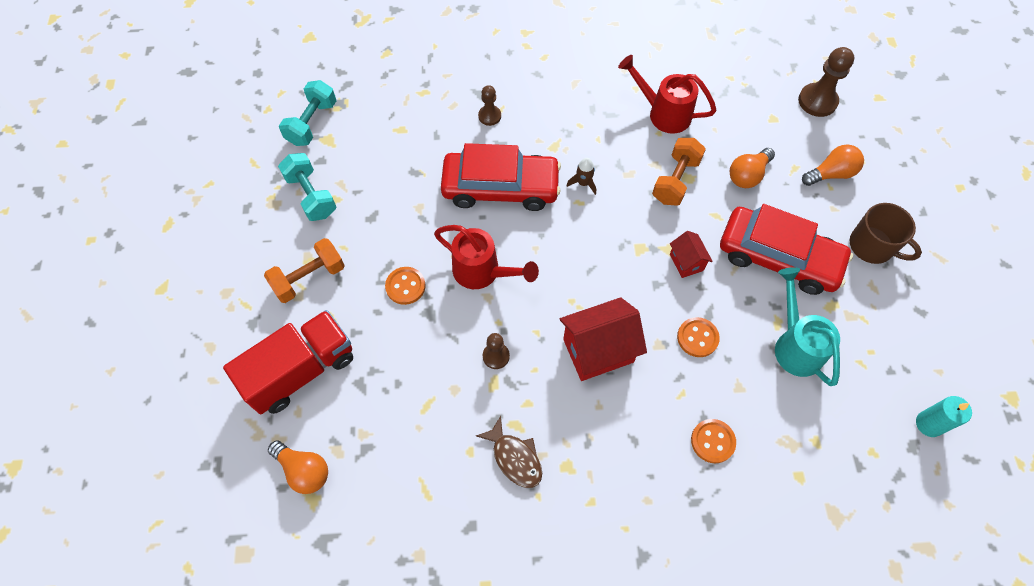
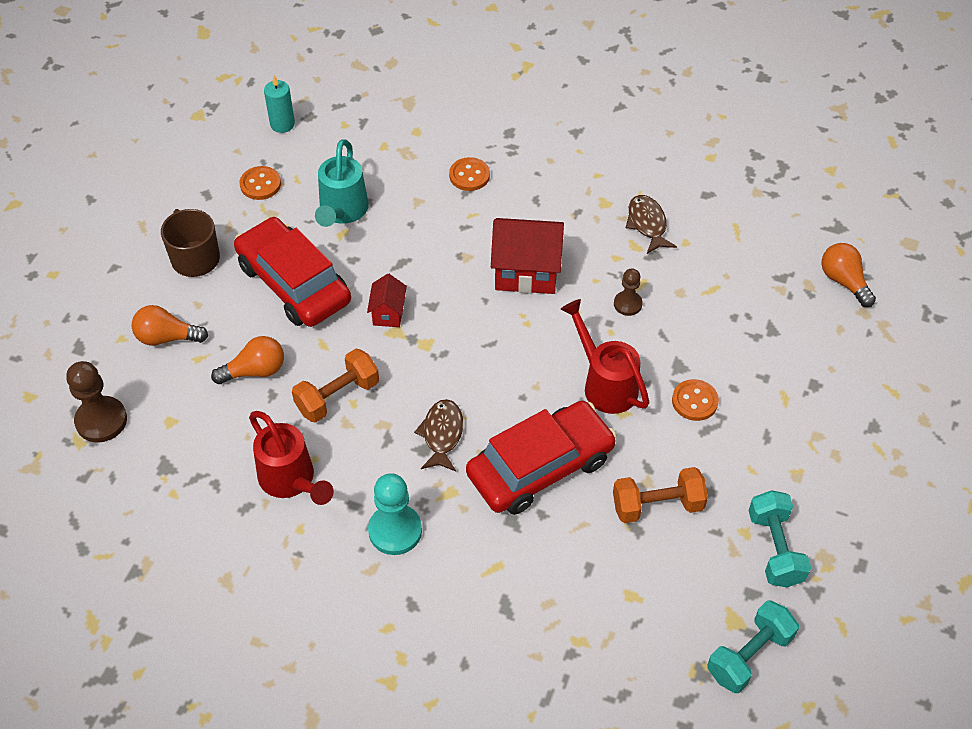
camera: 155 degrees left, 10 degrees down
(301, 371) = (829, 362): red truck -> none
(309, 278) = (800, 450): orange dumbbell -> orange dumbbell (657, 505)
(489, 116) = (507, 567): brown pawn -> none
(500, 188) = (540, 467): red car -> red car turned 120 degrees clockwise
(574, 109) = (395, 531): none -> turquoise pawn
(583, 183) = (442, 434): brown rocket -> brown fish
(697, 338) = (426, 249): orange button -> orange button (260, 184)

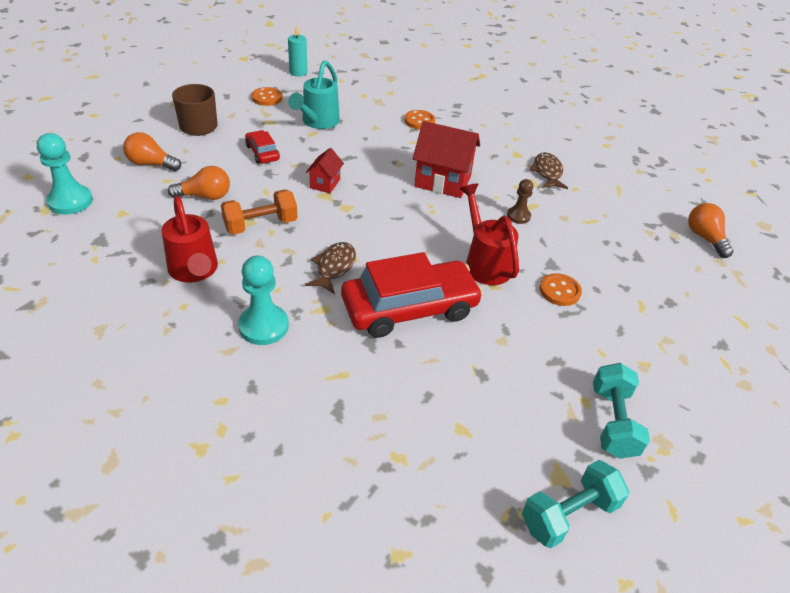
camera: 10 degrees right, 10 degrees down
(101, 421) = (70, 201): brown pawn -> turquoise pawn
(294, 283) = (262, 153): red car -> red car, size x0.47
(657, 505) = (506, 361): orange dumbbell -> none

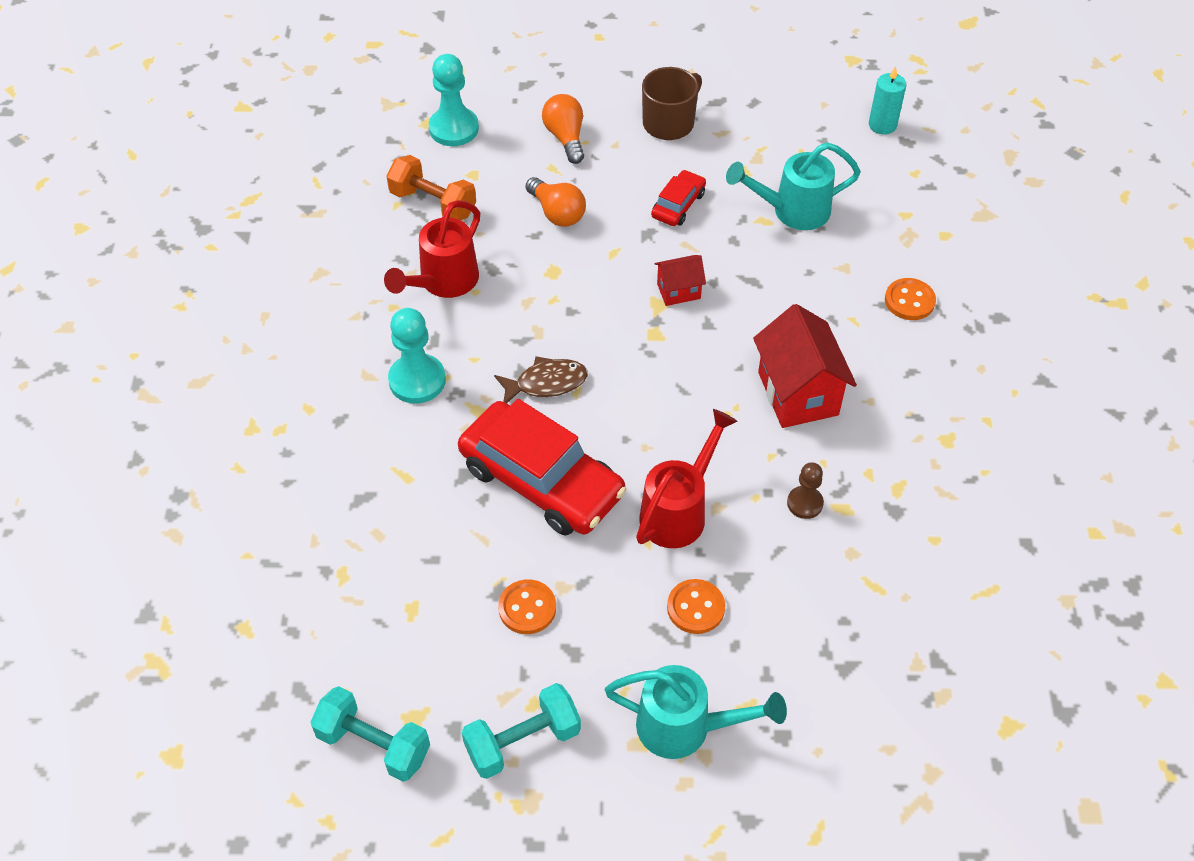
camera: 60 degrees right, 10 degrees up
(261, 225) = (555, 285): orange dumbbell -> orange dumbbell (433, 203)
(267, 98) = (790, 137): orange button -> orange button (527, 608)
(547, 172) = (939, 492): brown fish -> none
(643, 338) = (685, 727): none -> turquoise watering can
(705, 238) = (971, 738): orange light bulb -> none

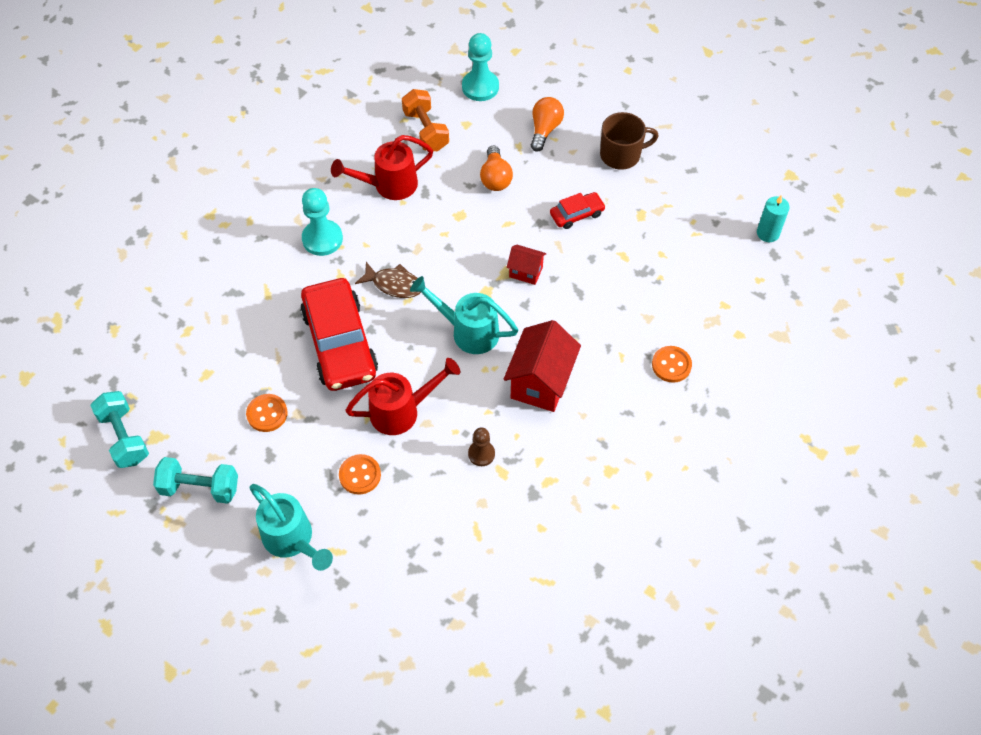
camera: 35 degrees right, 5 degrees up
(792, 211) = (649, 260): turquoise watering can -> turquoise watering can (468, 331)

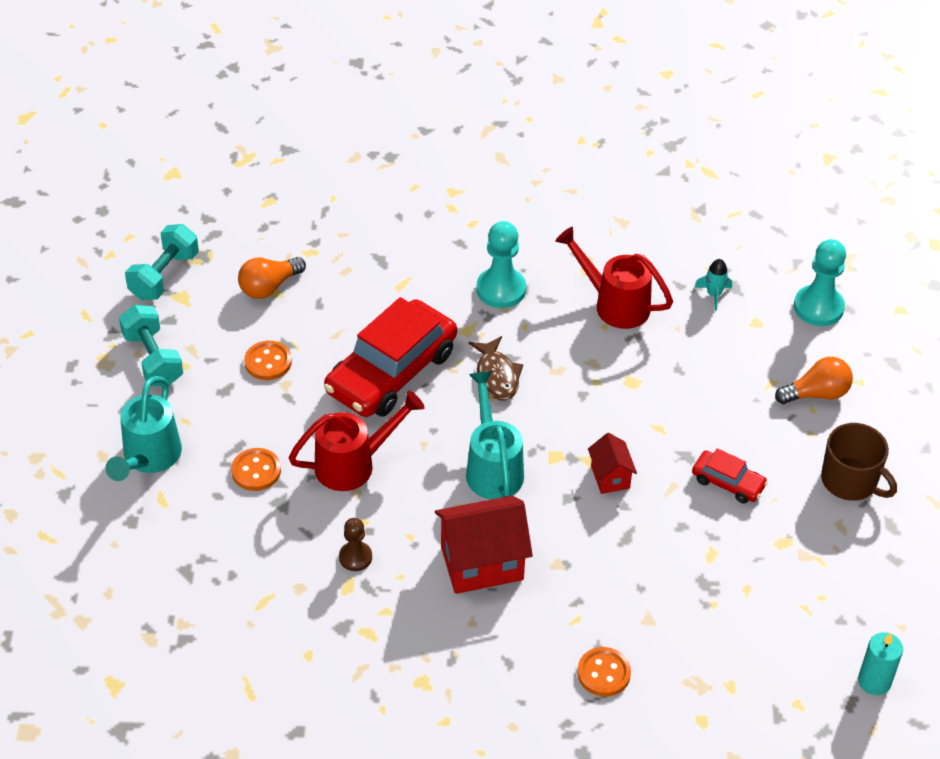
camera: 55 degrees right, 10 degrees down
(402, 411) = (353, 464): red watering can -> red watering can turned 60 degrees counterclockwise
(426, 131) = (714, 294): orange dumbbell -> turquoise rocket
(495, 178) = (709, 385): orange light bulb -> orange light bulb (269, 287)

